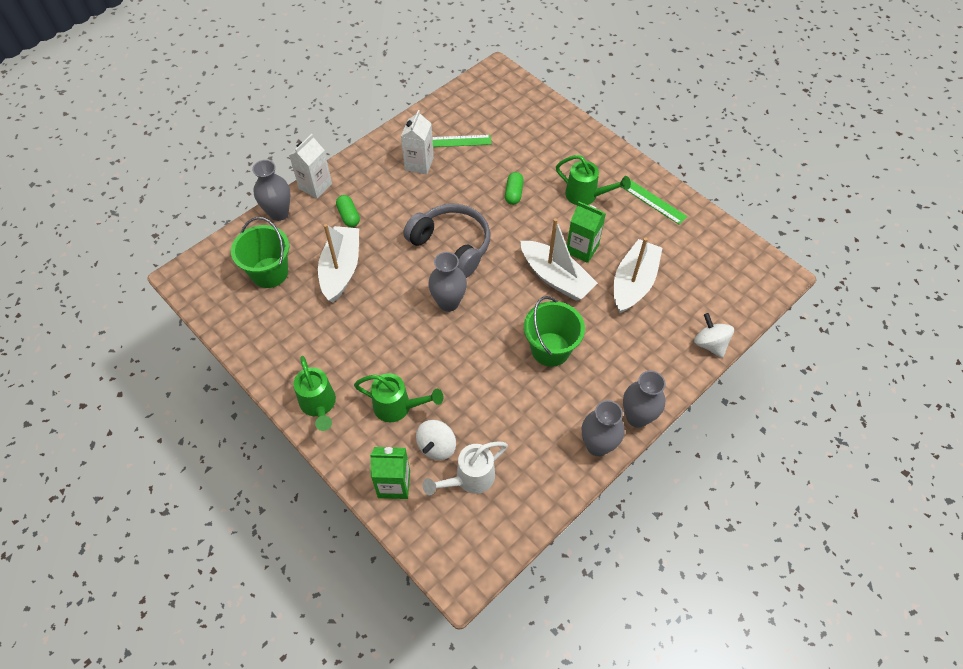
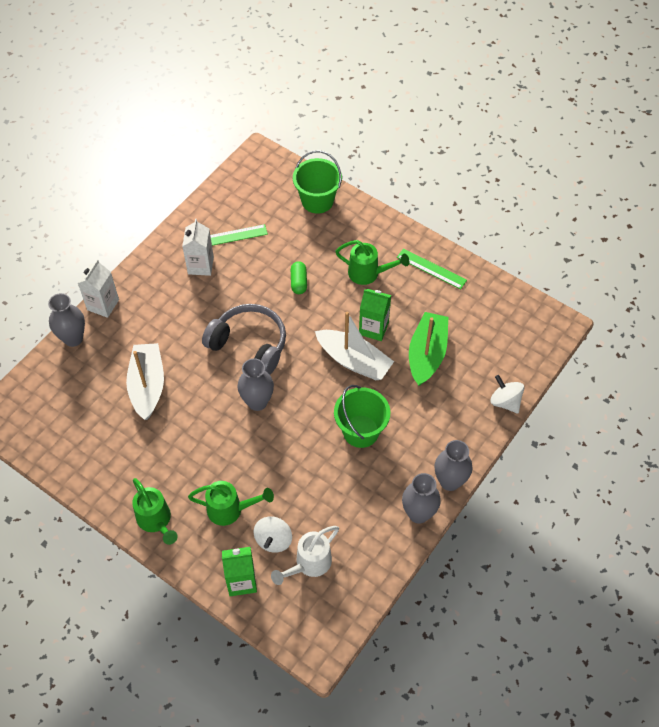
camera: 10 degrees left, 0 degrees up
(269, 272) = (78, 400): green bucket -> green bucket (317, 201)
(349, 216) = (143, 330): green capsule -> none
(633, 283) = (427, 354): white boat -> green boat

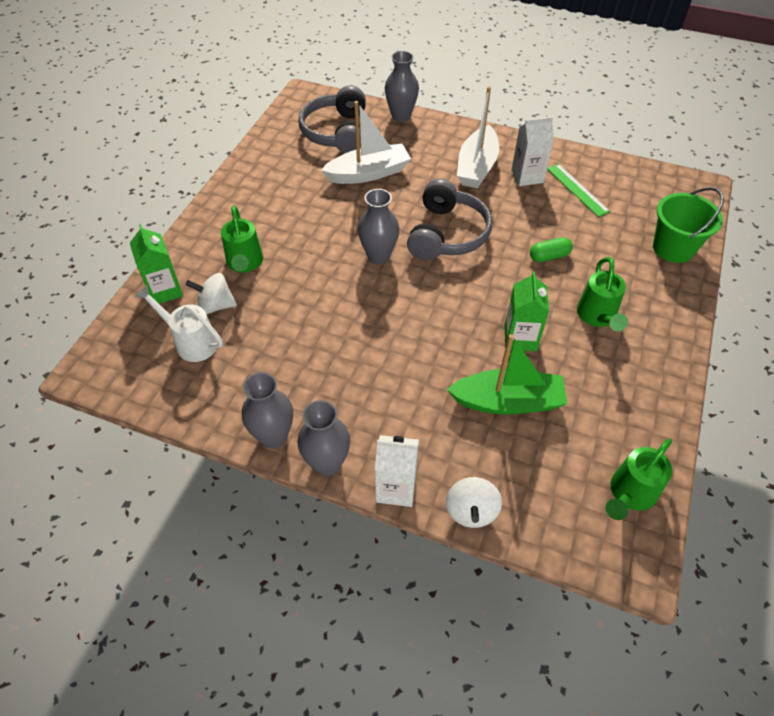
camera: 75 degrees right, 5 degrees down
(75, 399) = (337, 133): none -> grey headphones
(103, 305) = (446, 124): white carton -> white carton (396, 488)
(156, 521) = (222, 214): green watering can -> green watering can (629, 494)
(354, 361) = (465, 328): white boat -> white boat (477, 167)
(361, 431) = (371, 354): green bucket -> none
(431, 268) = (643, 381): green ruler -> none
(505, 401) = (471, 511): white spinning top -> white spinning top turned 150 degrees clockwise

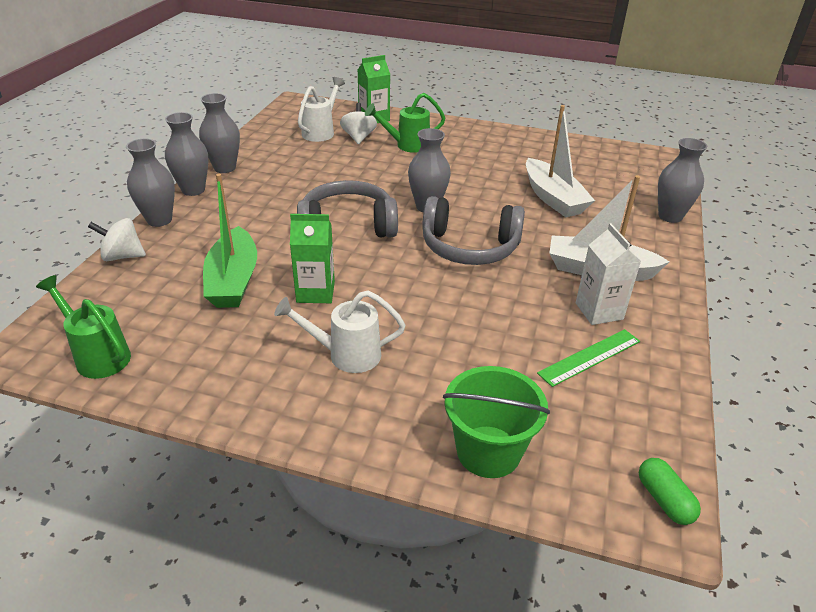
camera: 85 degrees right, 15 degrees down
(337, 133) = (613, 179): grey headphones -> grey headphones (348, 226)
(396, 488) = (159, 220): white carton -> grey vase
(549, 256) = (447, 321): green capsule -> green capsule (664, 500)
(597, 317) = (346, 355): green watering can -> white watering can

